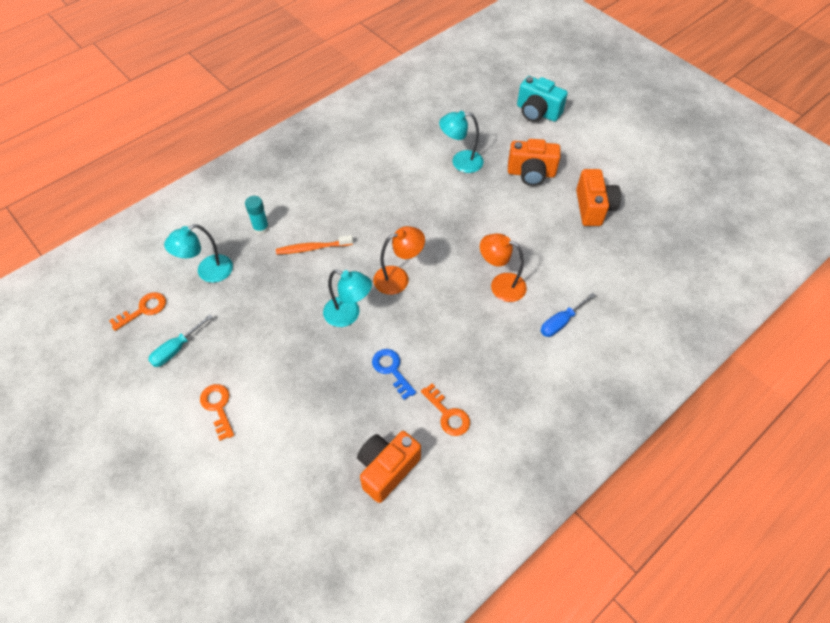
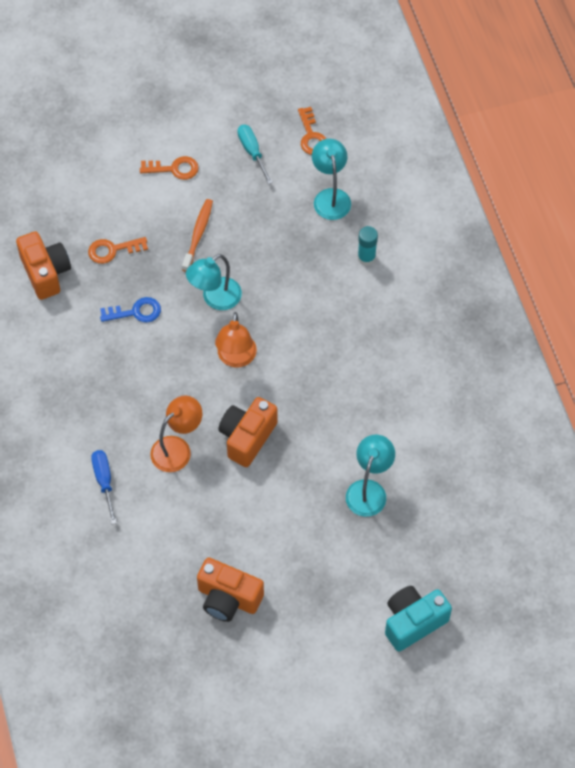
camera: 115 degrees right, 5 degrees up
(312, 248) = (315, 295): orange toothbrush -> orange toothbrush (198, 234)
(448, 414) = (67, 338): orange key -> orange key (113, 250)
(531, 173) = (313, 559): orange camera -> orange camera (247, 437)

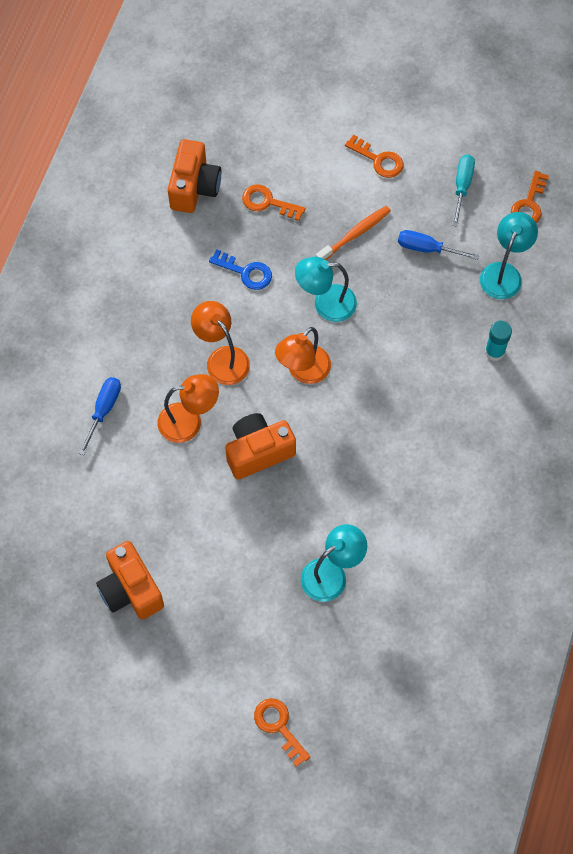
camera: 35 degrees right, 5 degrees up
(167, 387) = (222, 358): none -> orange lamp
(260, 213) = (426, 248): none -> blue screwdriver
(413, 622) = (279, 727): turquoise camera -> orange key

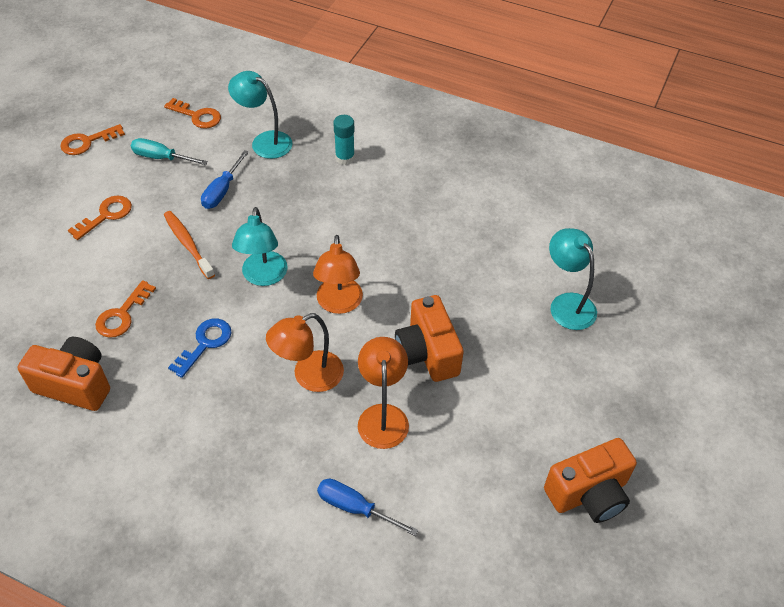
camera: 85 degrees left, 15 degrees down
(279, 727) = (731, 364): orange key -> orange key (87, 142)
(303, 371) = (339, 304): orange lamp -> orange lamp turned 45 degrees clockwise

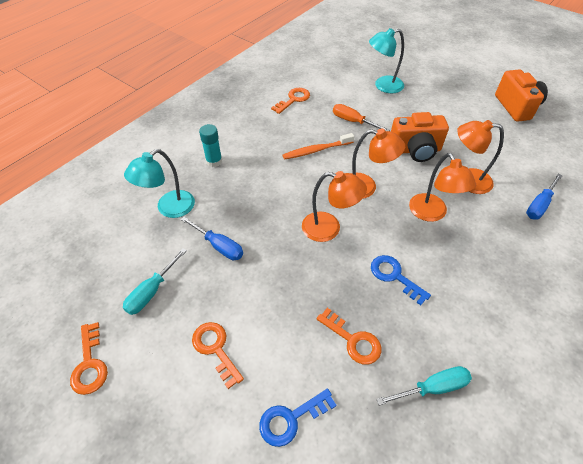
camera: 75 degrees left, 0 degrees up
(43, 280) = (291, 419): none -> blue key
(75, 384) = (433, 387): orange camera -> turquoise screwdriver
(188, 244) = (277, 279): orange toothbrush -> orange toothbrush (316, 150)
(197, 116) = (106, 255): orange key -> orange key (293, 99)
(263, 277) = (329, 228): turquoise lamp -> orange lamp
(466, 276) = (352, 121): none -> orange screwdriver

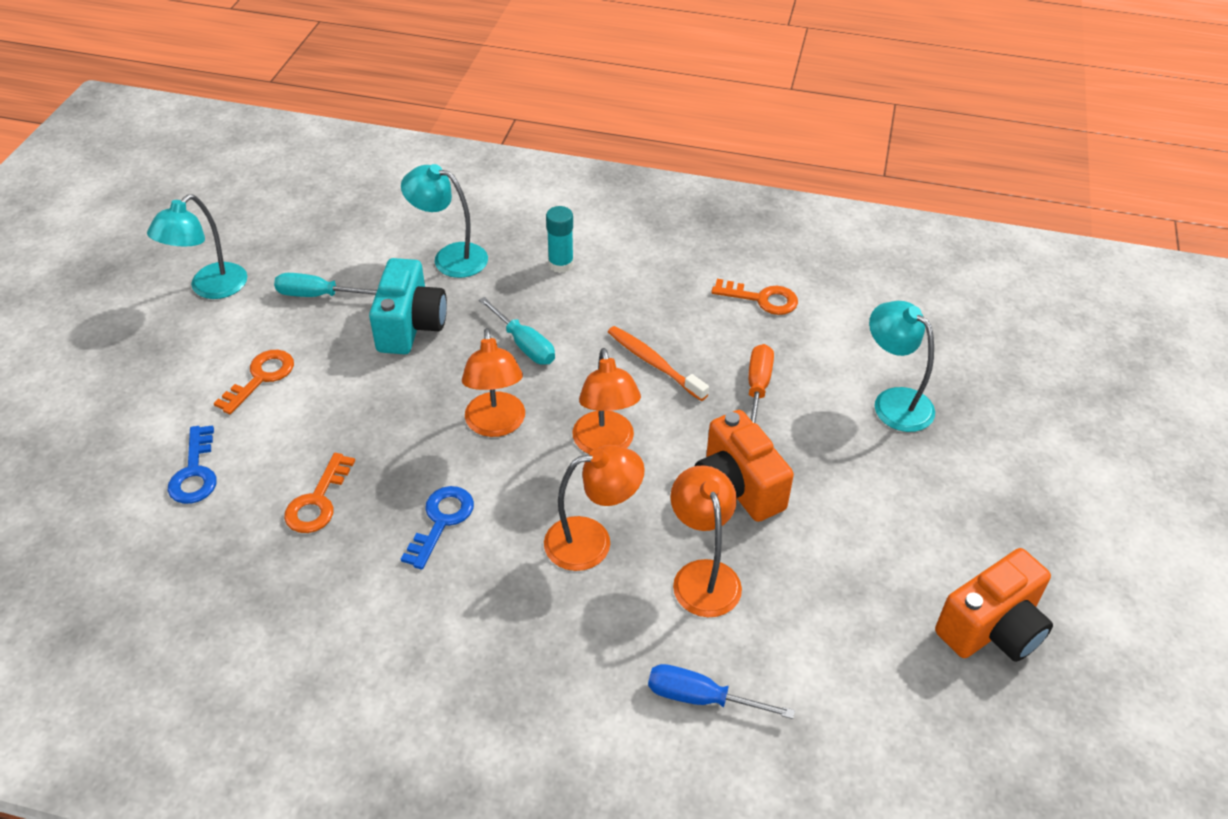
camera: 65 degrees right, 5 degrees down
(90, 364) = (210, 288): orange key -> turquoise lamp
(219, 246) = (410, 326): blue screwdriver -> turquoise camera
(291, 419) = (195, 472): blue key -> blue key turned 135 degrees counterclockwise
(431, 214) = (592, 541): orange lamp -> orange lamp turned 150 degrees counterclockwise
(433, 387) = (276, 602): turquoise screwdriver -> turquoise screwdriver (525, 345)

